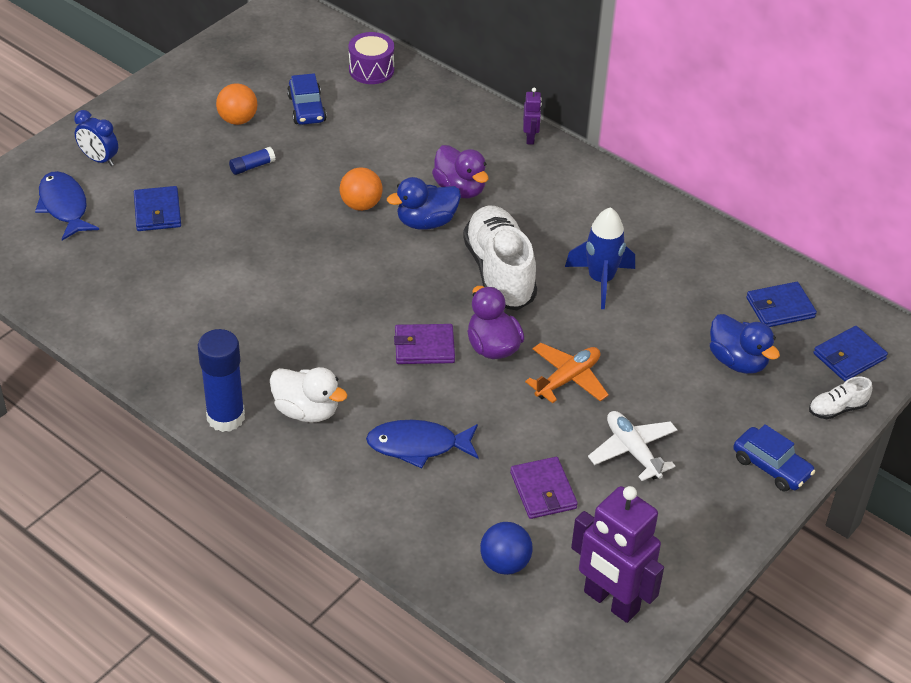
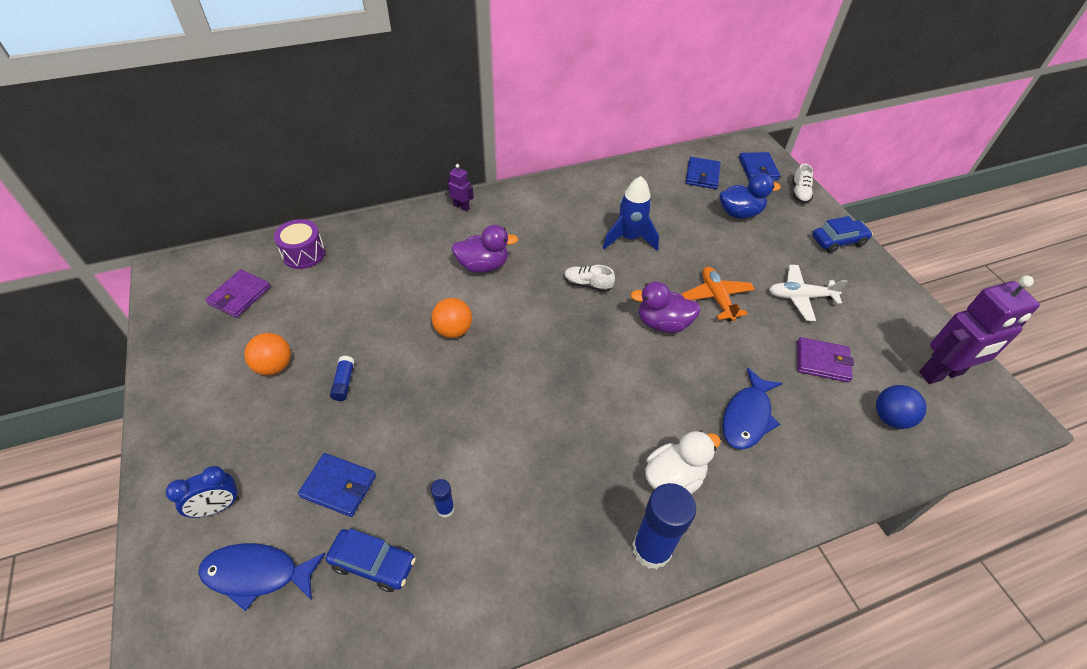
camera: 60 degrees left, 5 degrees up
(179, 279) = (445, 509): none -> blue glue stick
(307, 109) = (308, 313): blue car -> blue car (373, 563)
(424, 347) = (640, 363): purple wallet -> purple wallet (240, 295)
(426, 222) = (504, 300): blue duck -> none
(499, 272) = (587, 284): white shoe -> white shoe, size x0.45

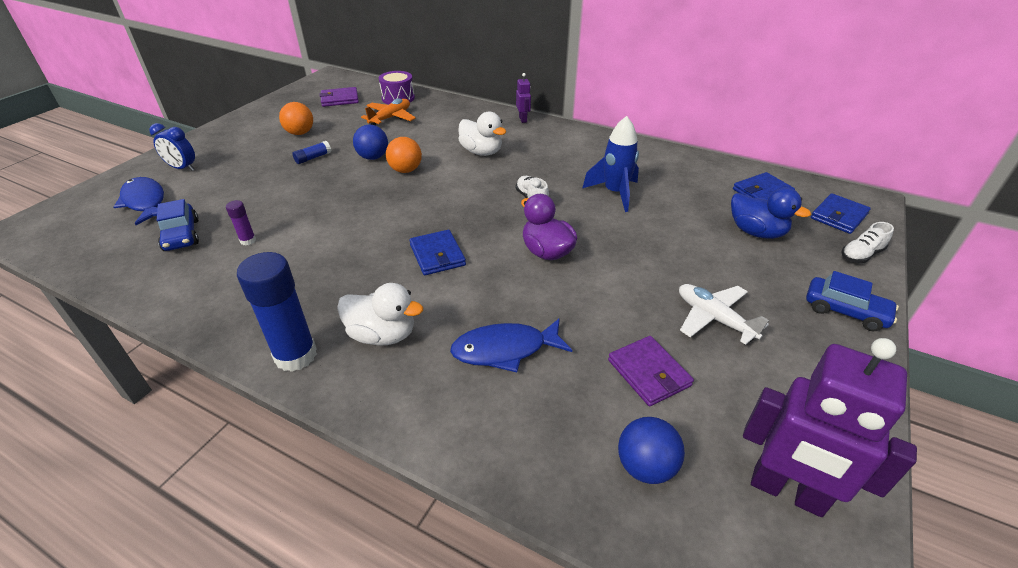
camera: 50 degrees right, 10 degrees down
(339, 486) = (231, 195): blue wallet -> blue wallet (437, 255)
(401, 338) = (373, 157): none -> blue ball
(445, 509) = (248, 240): blue glue stick -> purple glue stick
(483, 265) = (481, 152): purple duck -> white duck
(716, 298) = (623, 267): orange plane -> orange plane (390, 118)

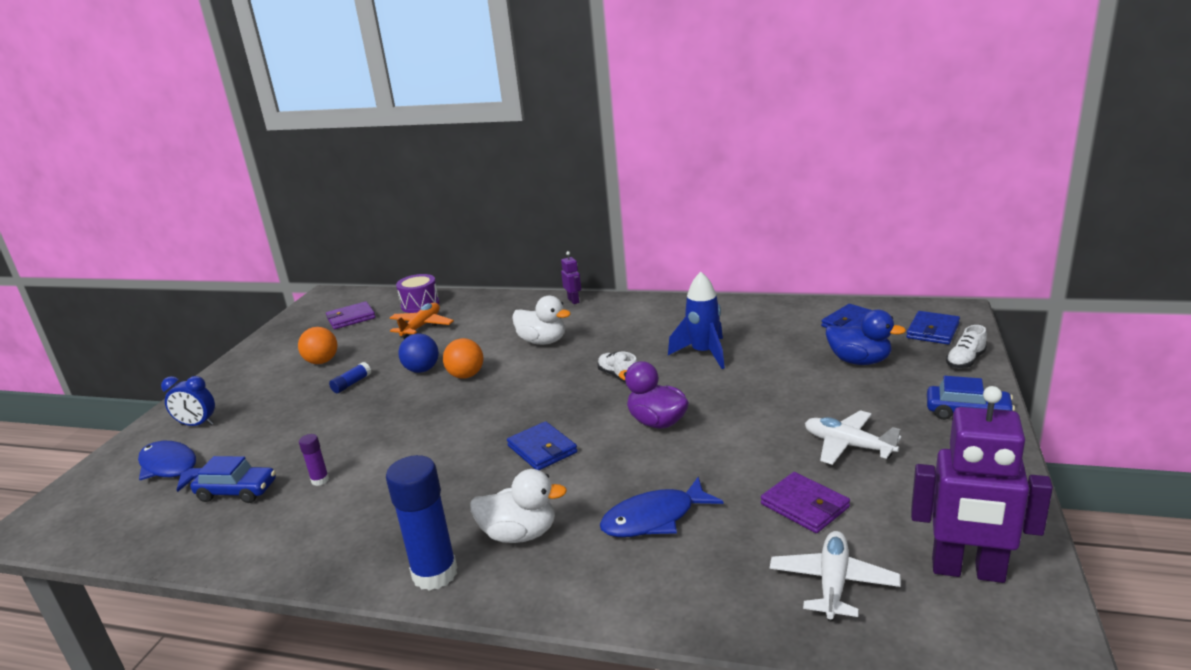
camera: 10 degrees left, 15 degrees down
(181, 235) = (237, 491): blue car -> blue car turned 45 degrees counterclockwise
(645, 466) = (833, 583): blue ball -> white plane

